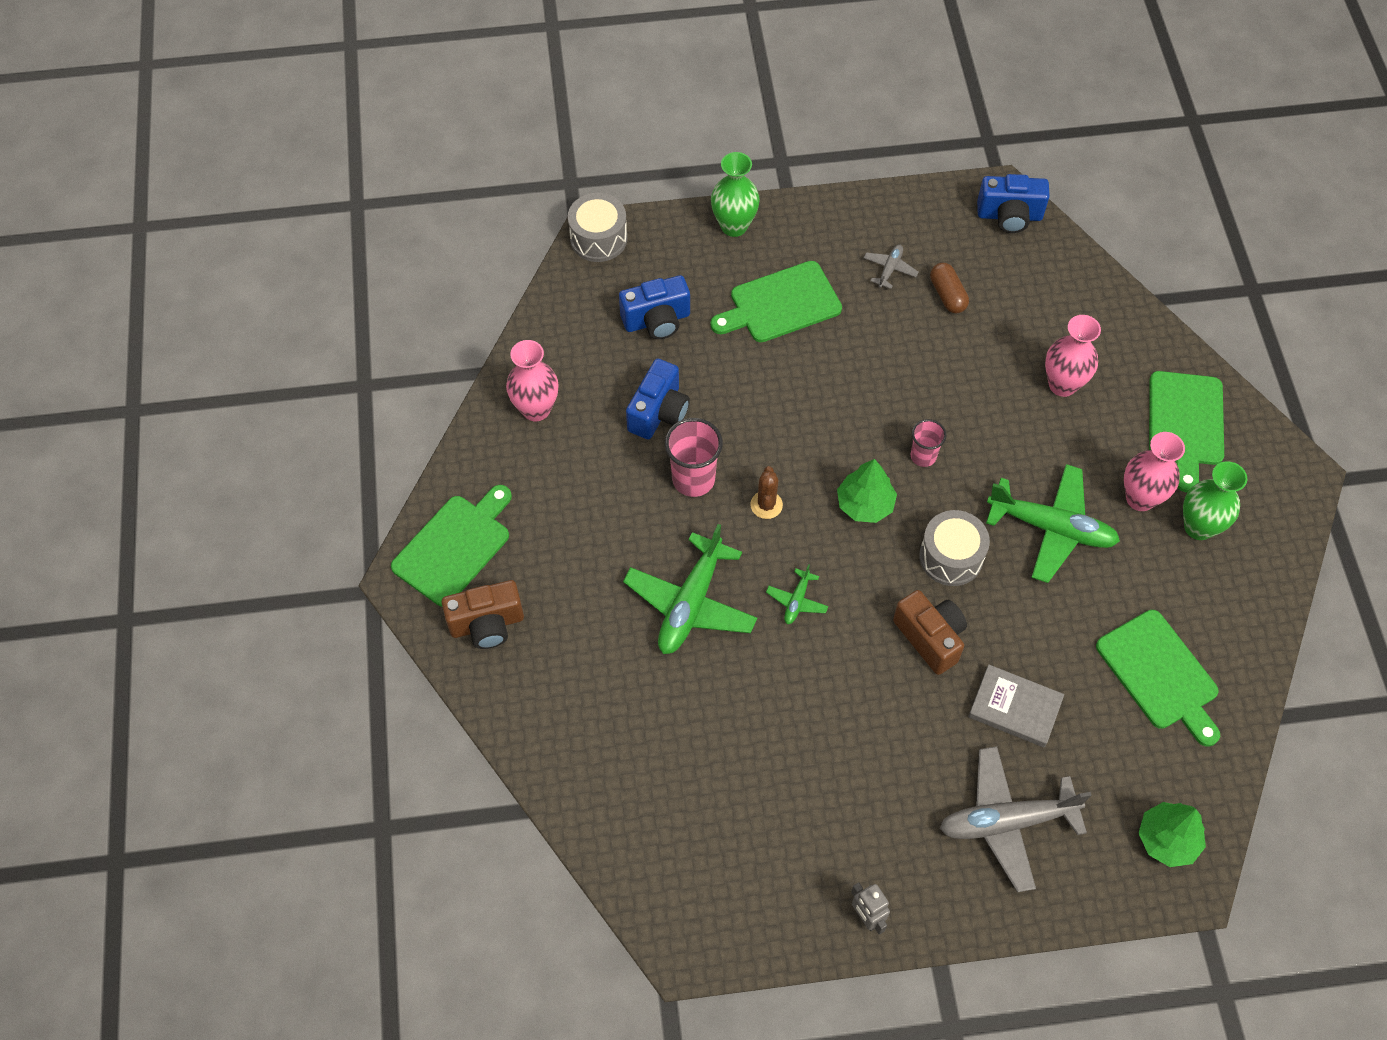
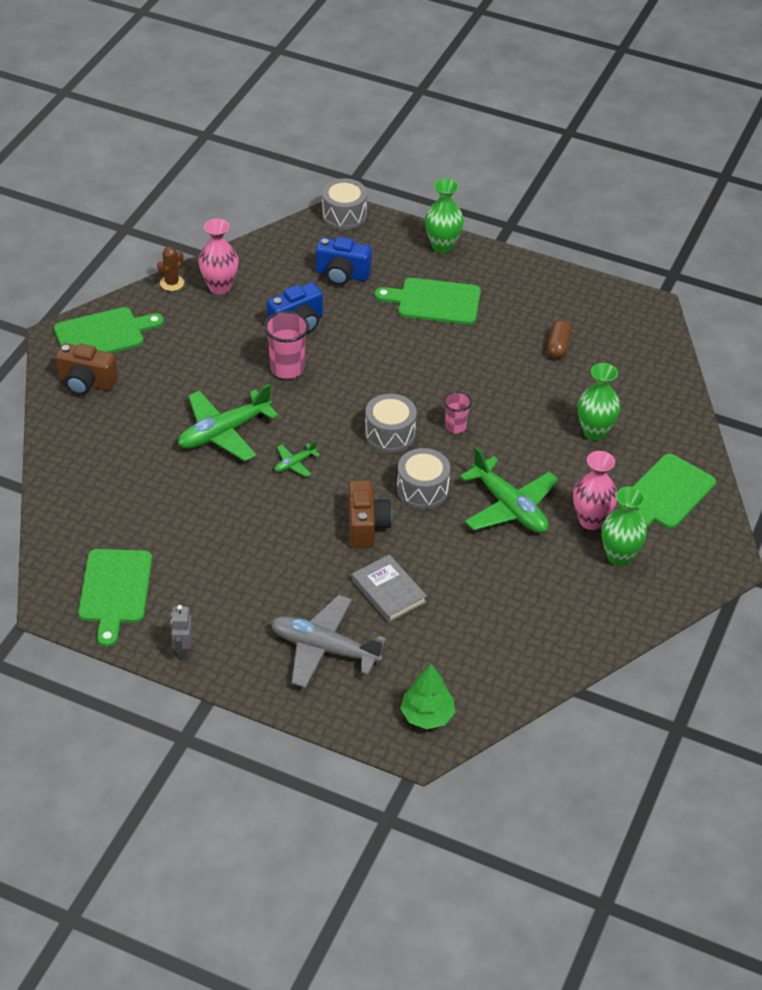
camera: 30 degrees right, 15 degrees down
(766, 505) = (322, 404): brown cactus -> brown cactus (172, 283)
(865, 504) = (390, 434): green tree -> grey drum
(889, 269) = (530, 315): grey plane -> none
(1009, 216) = (646, 322): blue camera -> none
(1062, 384) = (594, 432): pink vase -> green vase
(1160, 674) = (510, 623): green cutting board -> green cutting board (115, 590)

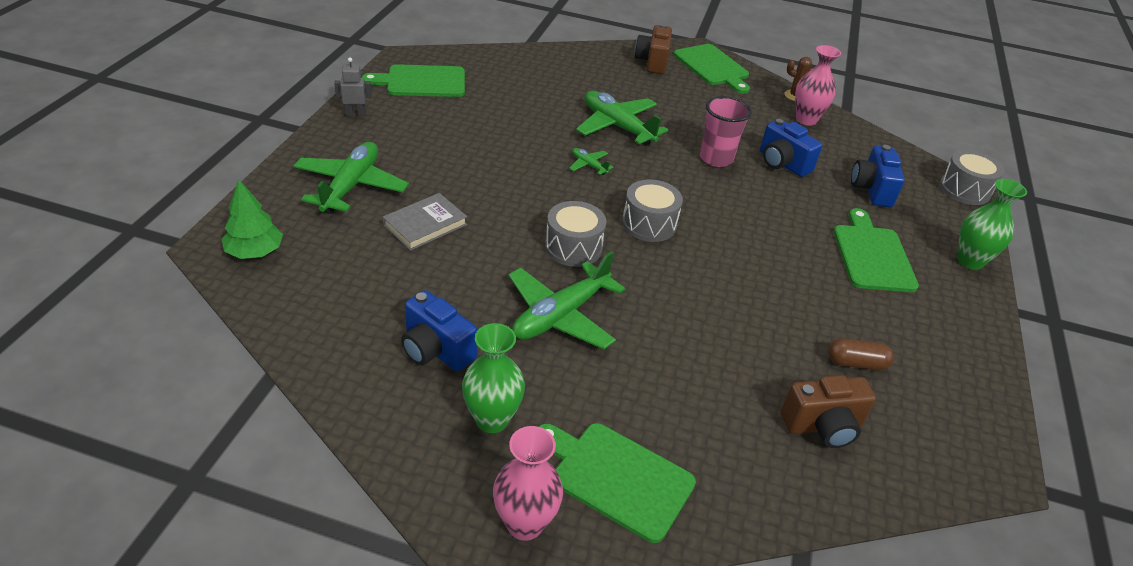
camera: 80 degrees right, 5 degrees down
(324, 649) = (351, 186): grey plane -> green plane
(366, 526) = (514, 210): brown camera -> brown camera (822, 426)
(455, 426) = (677, 272): pink cup -> none
(550, 587) = (436, 350): none -> blue camera
(591, 520) = (551, 391): pink vase -> pink vase (525, 523)
(594, 432) = (713, 398): green vase -> none

